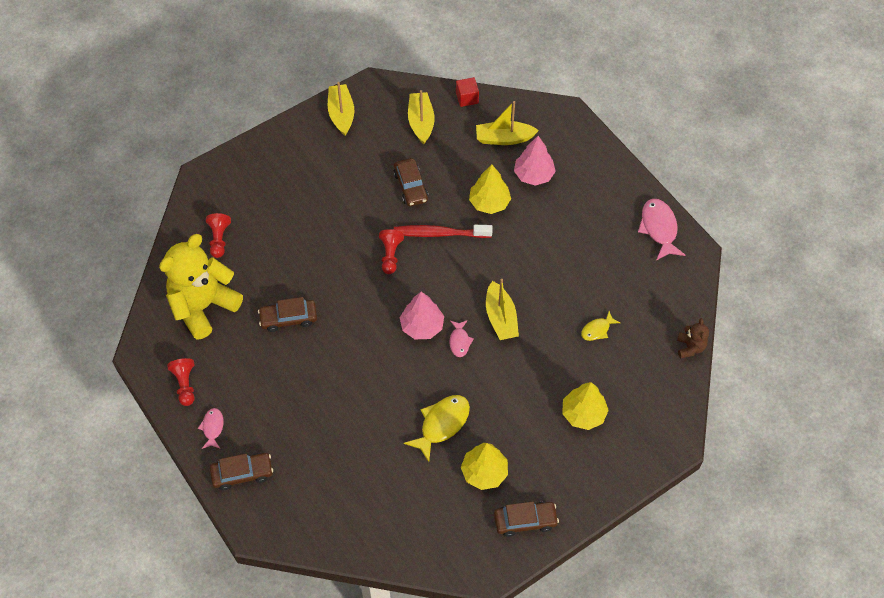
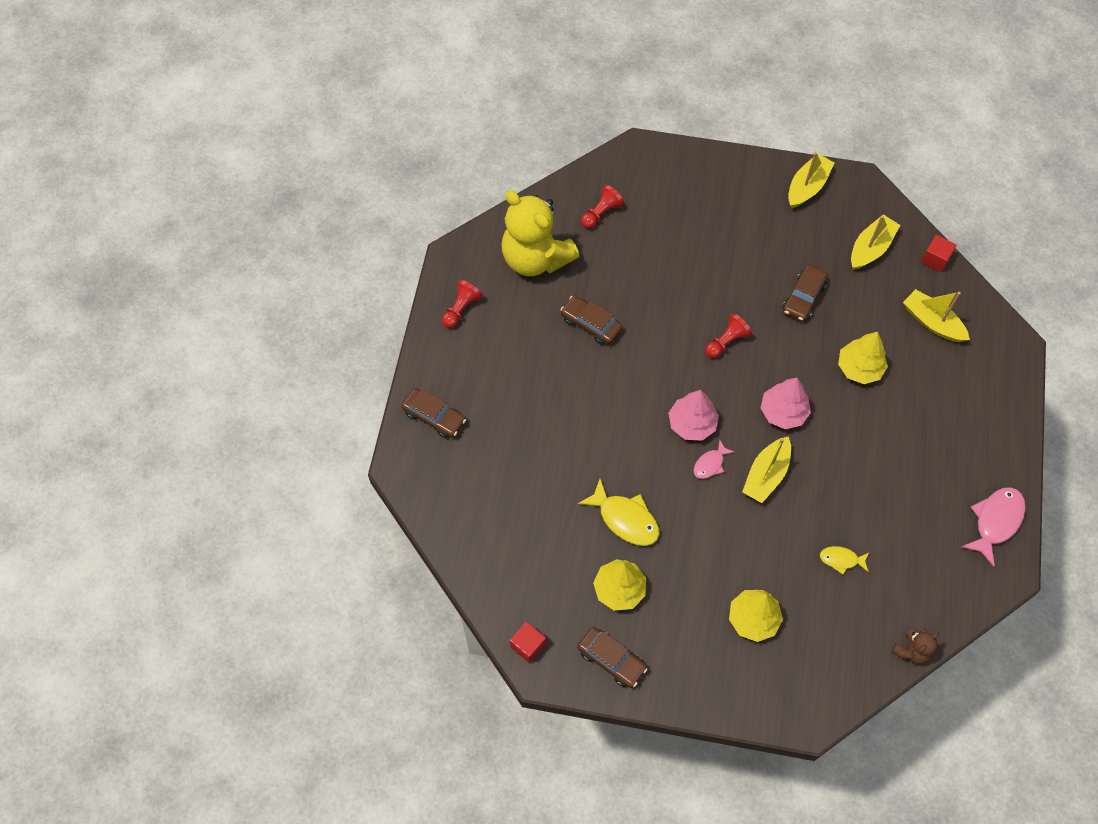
camera: 45 degrees right, 5 degrees up
(203, 306) = (535, 258): yellow teddy bear -> yellow teddy bear turned 135 degrees counterclockwise
(213, 428) = (448, 361): pink fish -> none
(439, 233) = (787, 358): red toothbrush -> none
(442, 424) = (625, 519): yellow fish -> yellow fish turned 45 degrees clockwise
(463, 563) = (528, 645): none -> red cube
(533, 175) = (926, 376): pink tree -> pink tree (783, 412)

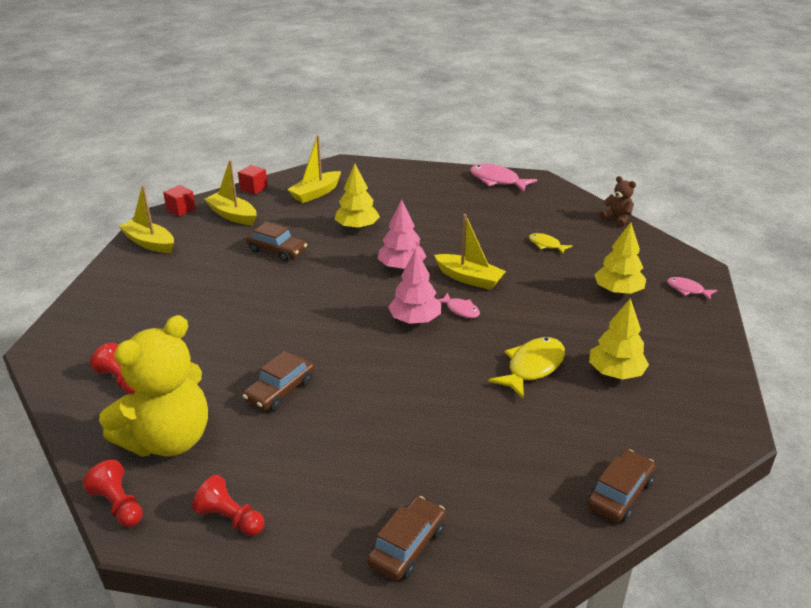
camera: 90 degrees left, 30 degrees down
(528, 645) = (709, 444): red cube -> red cube (181, 210)
(611, 659) = (697, 379): brown car -> brown car (619, 494)
(726, 342) = (320, 296): red pawn -> red pawn (118, 505)
(760, 693) = (687, 290): none -> pink fish
(841, 560) = (546, 245): yellow fish -> yellow fish turned 120 degrees clockwise

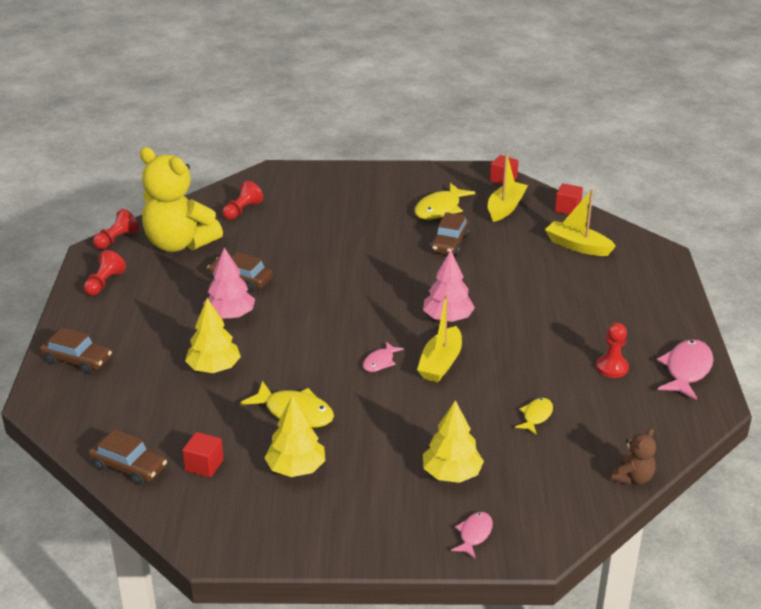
camera: 80 degrees right, 0 degrees up
(149, 243) = (436, 178): yellow boat -> none
(211, 248) = (440, 209): none -> yellow fish
(357, 227) = (516, 281): yellow tree -> yellow tree (214, 368)
(415, 320) = (355, 336): pink tree -> pink tree (230, 315)
(489, 206) = (612, 368): none -> red pawn
(614, 434) = (204, 465): none -> red cube

